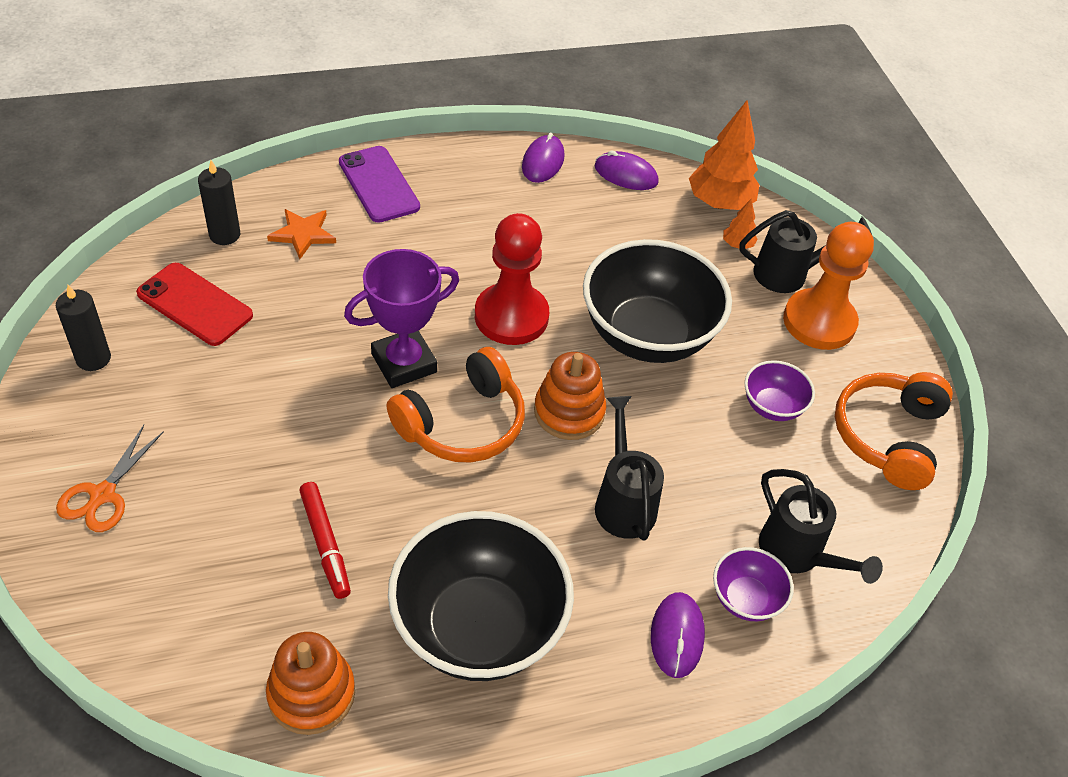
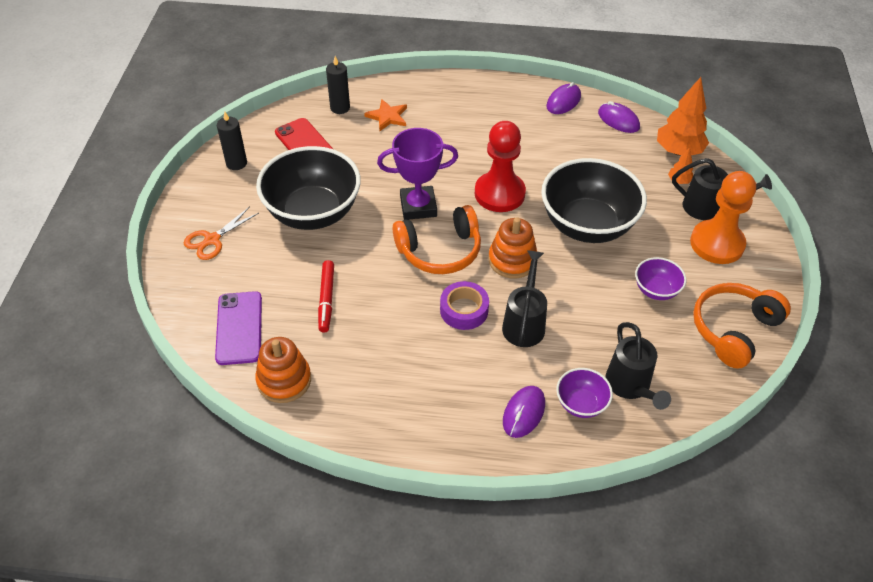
camera: 25 degrees right, 0 degrees up
(379, 184) = (448, 96): purple phone -> purple phone (239, 328)
(478, 627) = (398, 371): black bowl -> black bowl (313, 213)
(533, 505) = (464, 310): none -> purple tape

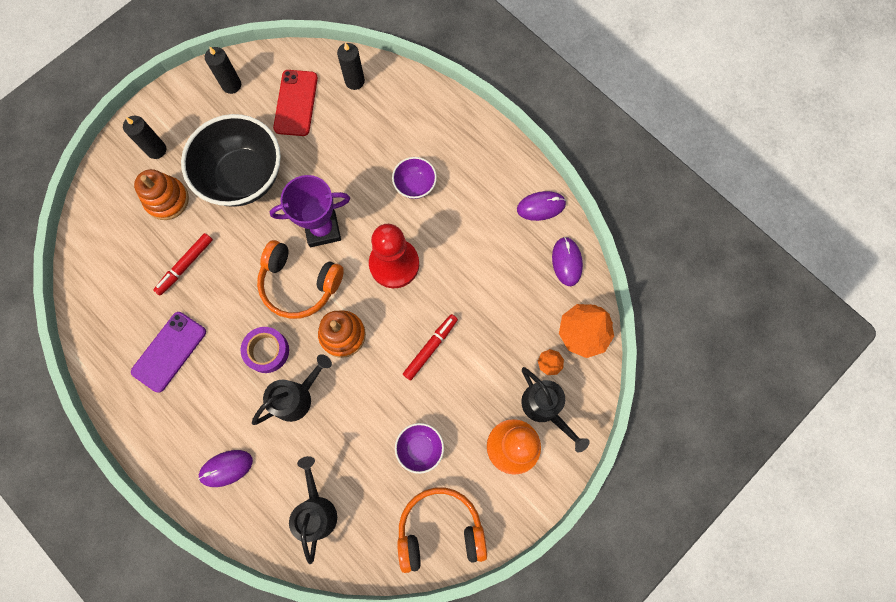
camera: 40 degrees right, 25 degrees up
(212, 240) = (156, 150): orange scissors -> black candle
(239, 328) = (111, 245): purple phone -> purple phone (169, 351)
(284, 380) = (103, 312): orange stacking toy -> orange stacking toy (167, 200)
(387, 117) = (382, 118): orange star -> none
(418, 206) = (322, 229): purple trophy -> purple trophy turned 45 degrees counterclockwise
(581, 404) = (270, 494): purple bowl -> purple bowl (415, 185)
(587, 225) = (430, 348): black bowl -> red marker
(630, 386) = (317, 510): black watering can -> black watering can turned 150 degrees clockwise

